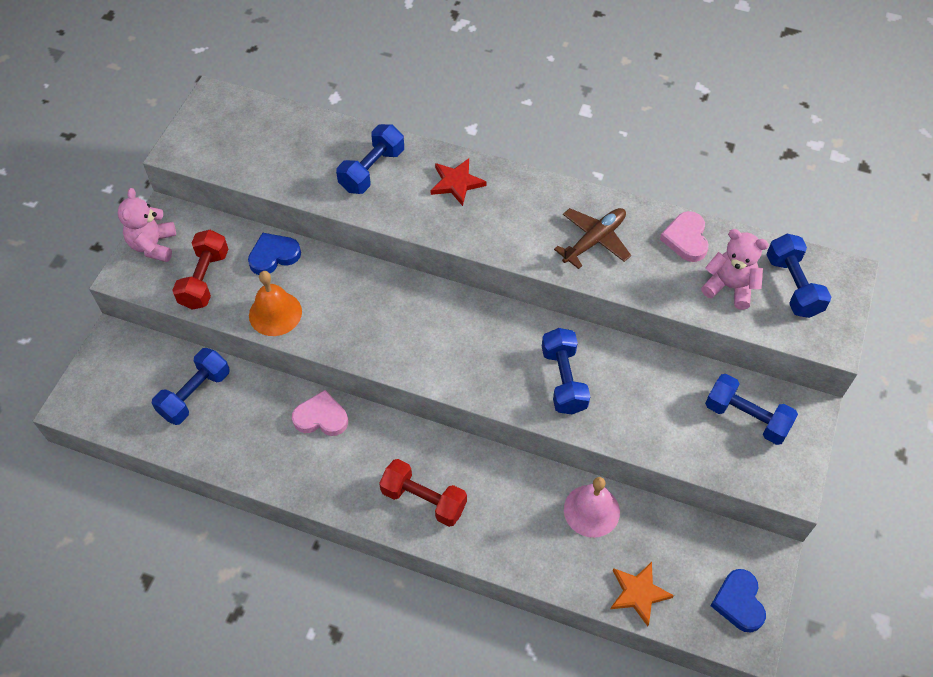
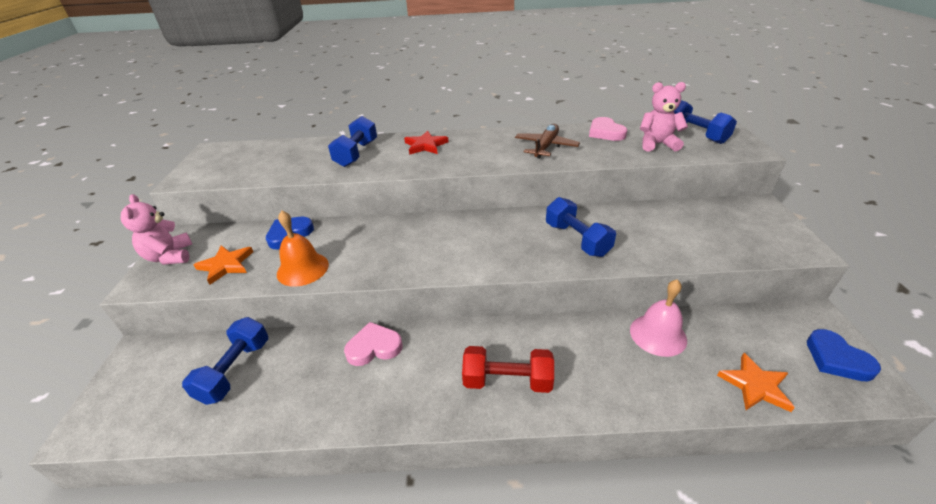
camera: 20 degrees left, 20 degrees down
(204, 279) = (226, 265): red dumbbell -> orange star
(746, 417) = (726, 221): blue dumbbell -> none

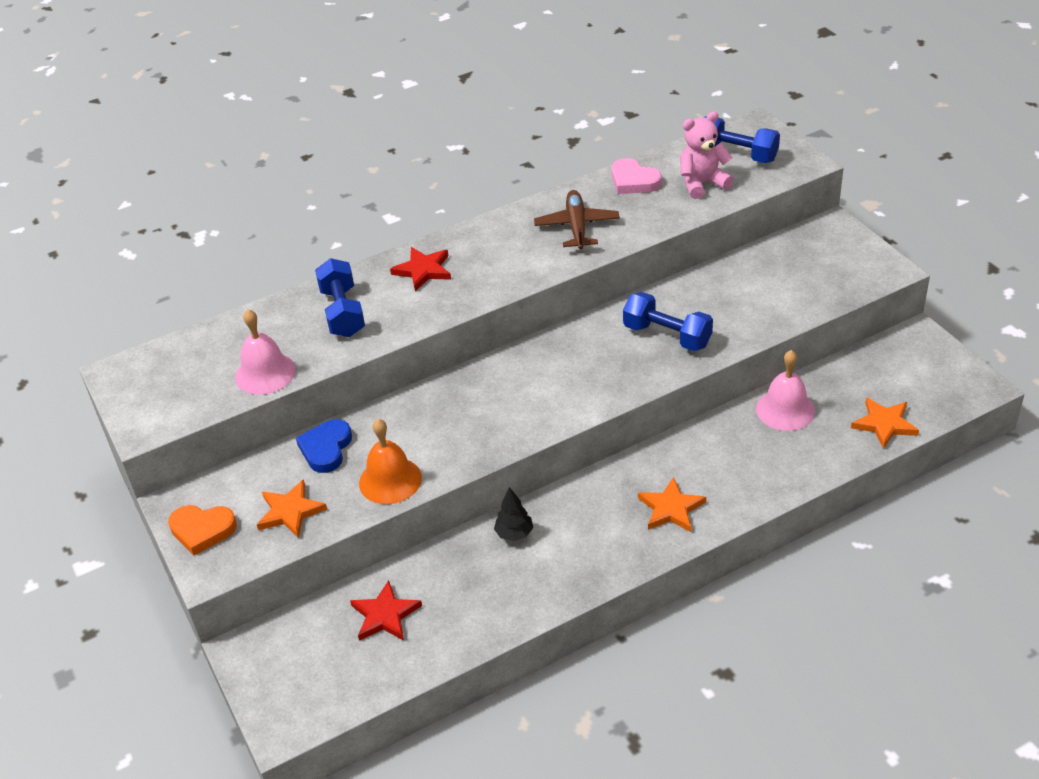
camera: 25 degrees left, 5 degrees up
(170, 257) = (202, 530): pink teddy bear -> orange heart
(235, 370) = (385, 615): blue dumbbell -> red star
(277, 171) = (265, 373): none -> pink bell
(374, 347) = (514, 534): pink heart -> black tree
(507, 381) = (671, 508): red dumbbell -> orange star
(836, 359) = (942, 373): blue heart -> none

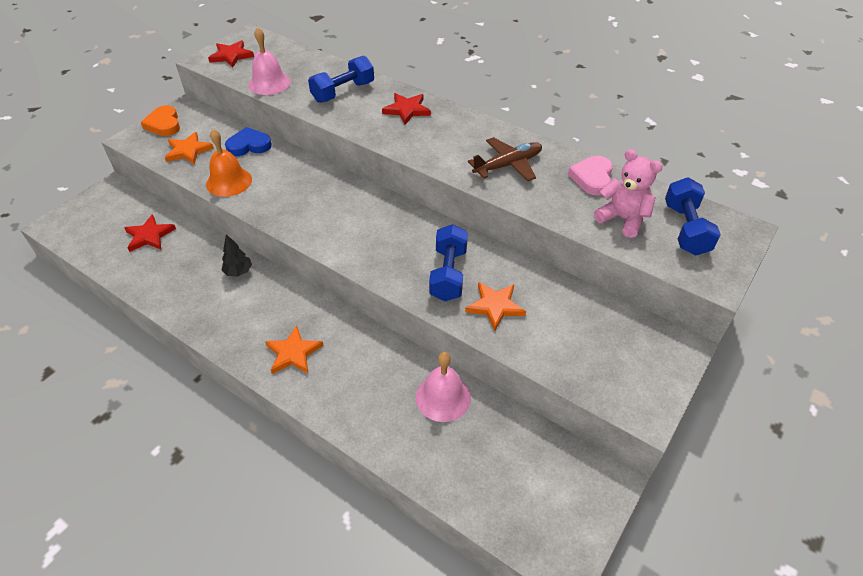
camera: 60 degrees right, 5 degrees up
(160, 399) = (231, 56): none -> red star
(884, 424) = (462, 483): orange star -> orange star (495, 306)

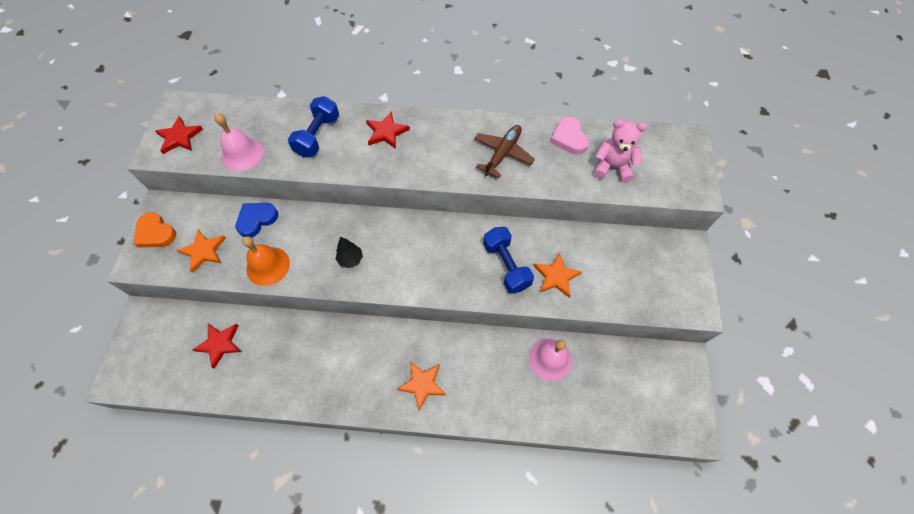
camera: 30 degrees left, 15 degrees up
(238, 272) = (326, 338): black tree -> black tree (350, 259)
(685, 229) = (656, 156): blue dumbbell -> none

